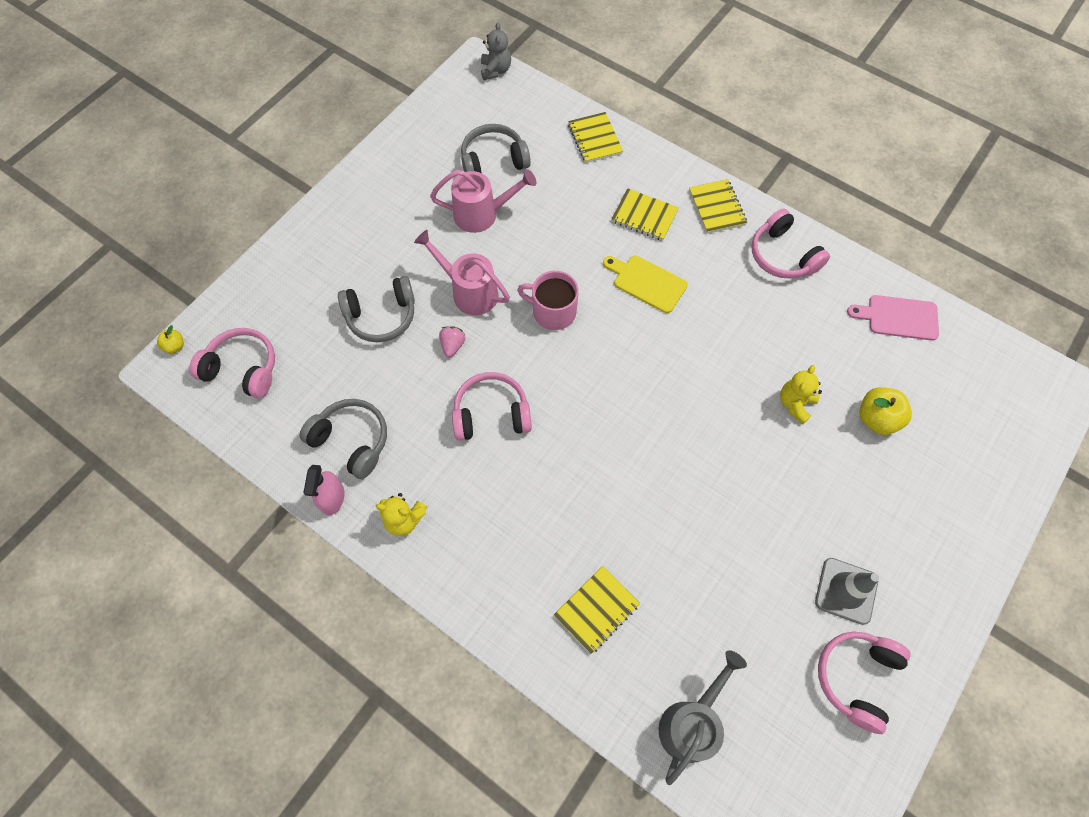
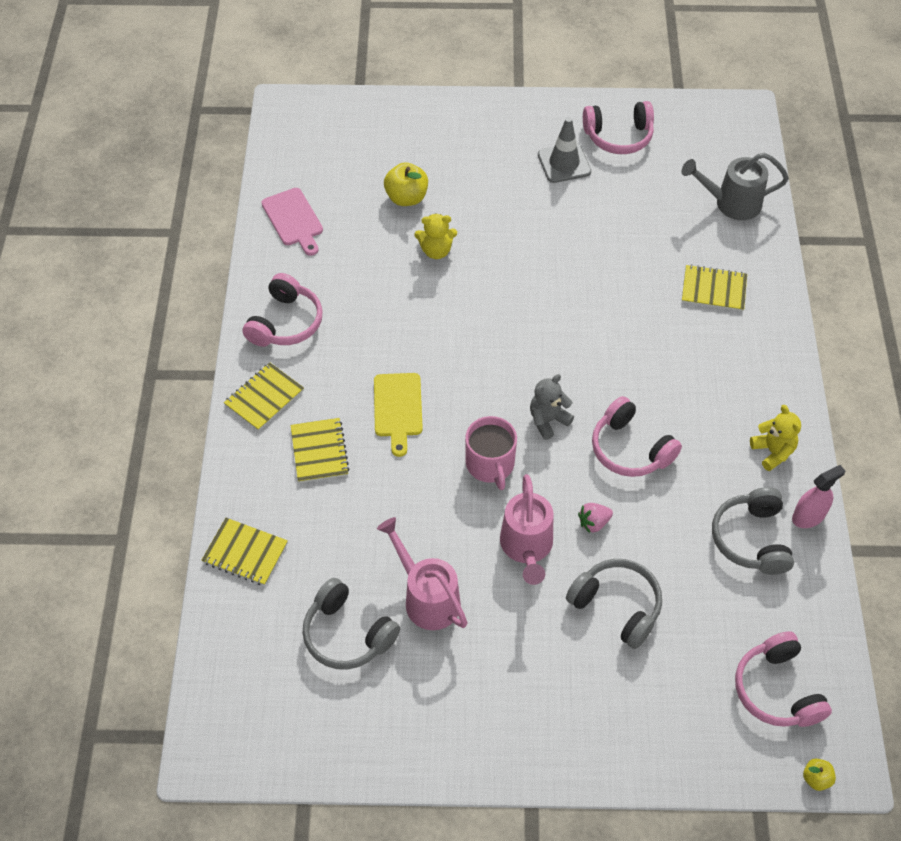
camera: 125 degrees left, 10 degrees down
(496, 70) = (204, 726): grey teddy bear -> grey teddy bear (548, 420)
(595, 139) = (245, 553): yellow notebook -> yellow notebook turned 75 degrees clockwise

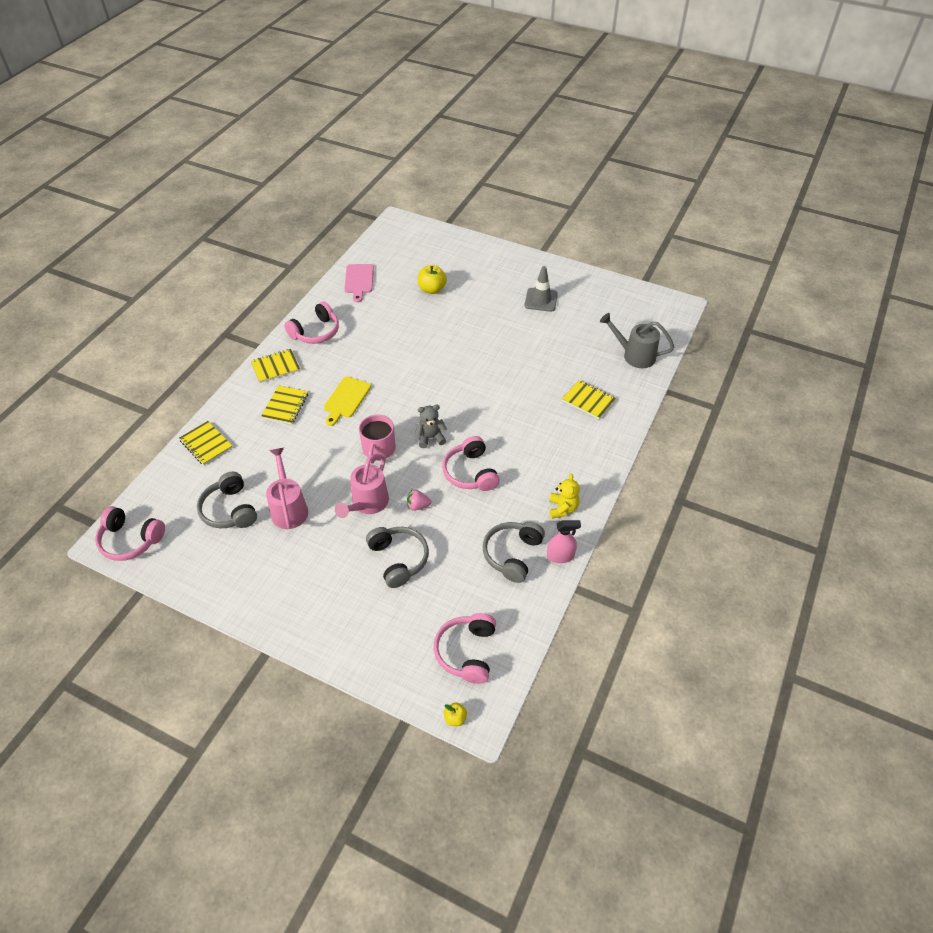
camera: 25 degrees right, 5 degrees down
(436, 251) = (429, 322): yellow teddy bear -> none
(618, 136) = (586, 296): pink headphones -> pink headphones (130, 540)

